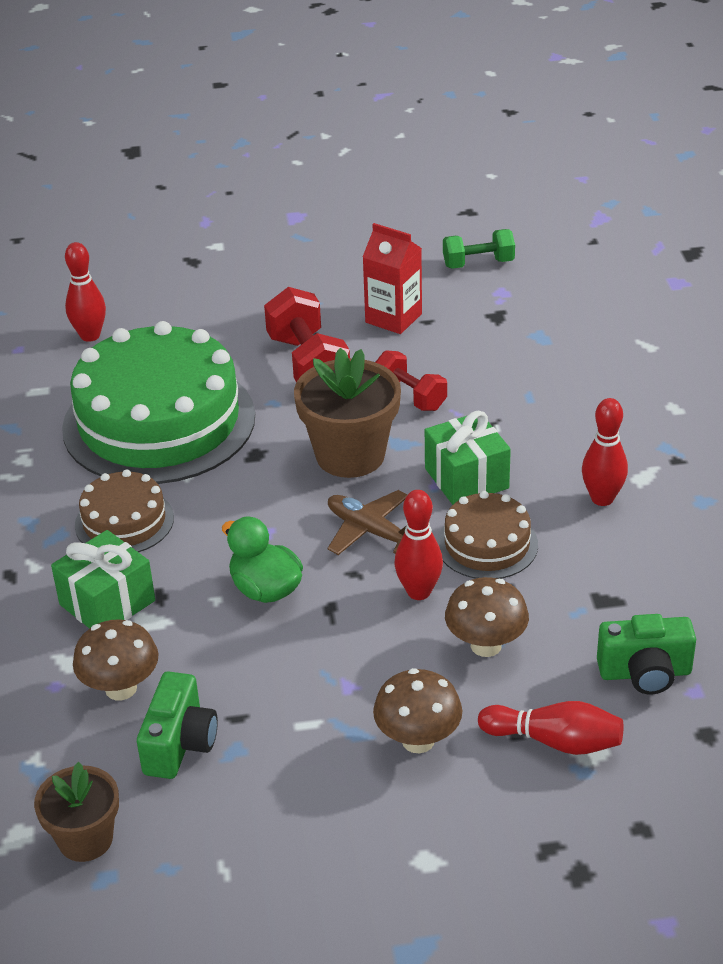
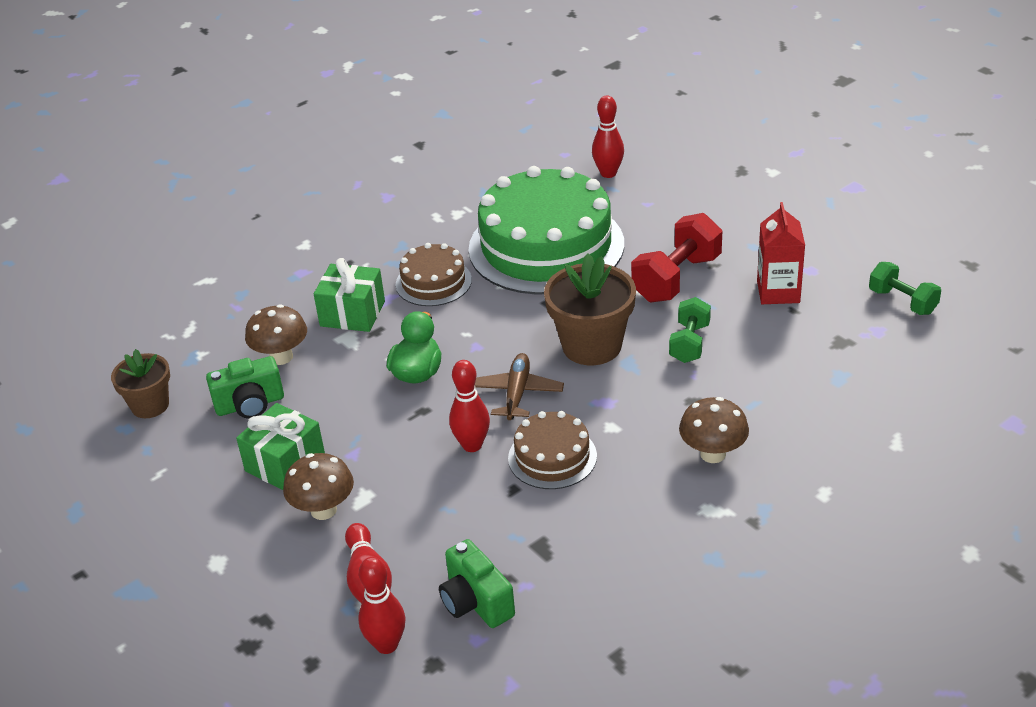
camera: 60 degrees right, 0 degrees up
(410, 396) = (689, 343): red dumbbell -> green dumbbell
(466, 478) = (619, 414): green gift -> green gift (285, 463)
(486, 645) = (442, 503): brown mushroom -> brown mushroom (713, 454)
(602, 498) = (662, 497): red bowling pin -> red bowling pin (386, 645)

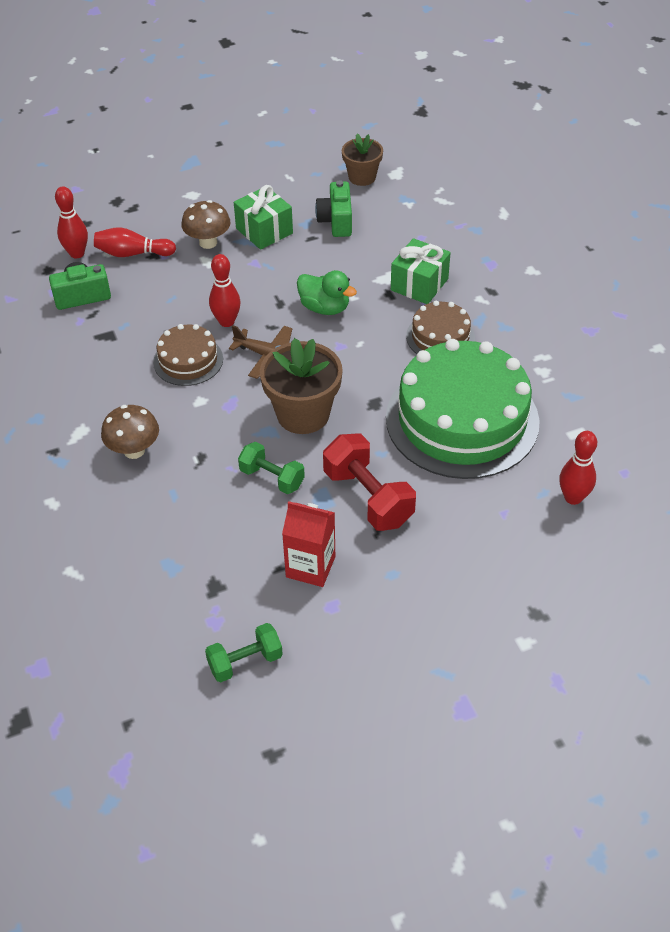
camera: 105 degrees right, 10 degrees up
(281, 357) = (383, 241): brown mushroom -> none

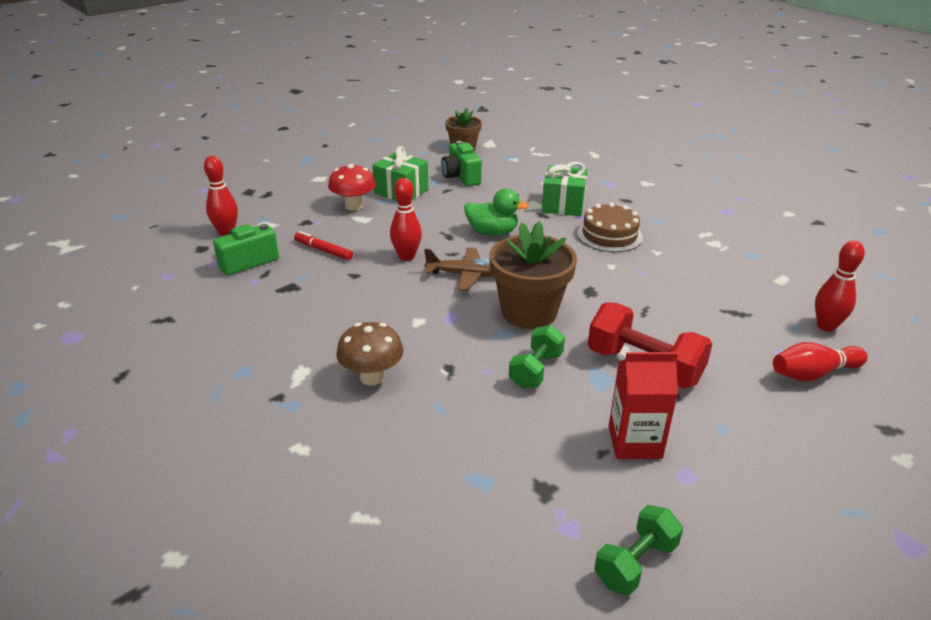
camera: 20 degrees left, 15 degrees down
(133, 253) = (284, 224): red bowling pin -> red bowling pin (813, 374)
(154, 297) = (323, 250): none -> red marker
(188, 360) = (386, 292): brown cake -> none
(208, 242) = (353, 206): brown mushroom -> red mushroom
(272, 478) = (536, 370): green dumbbell -> green dumbbell turned 75 degrees counterclockwise
(462, 419) = (678, 288): green cake -> none

